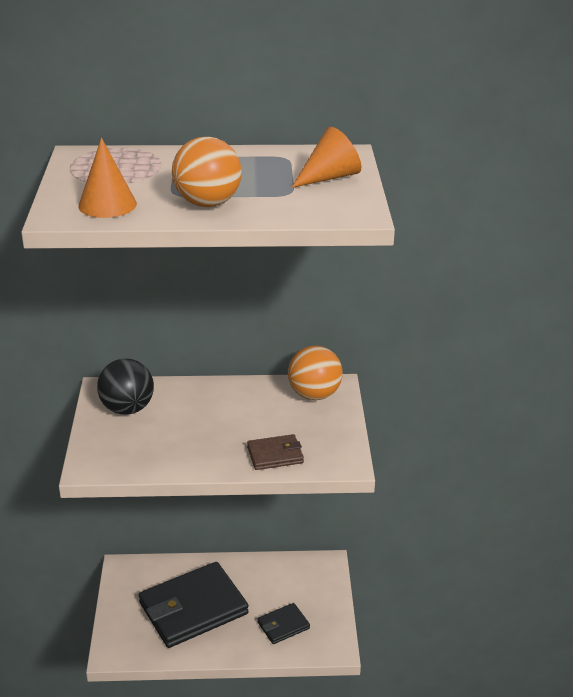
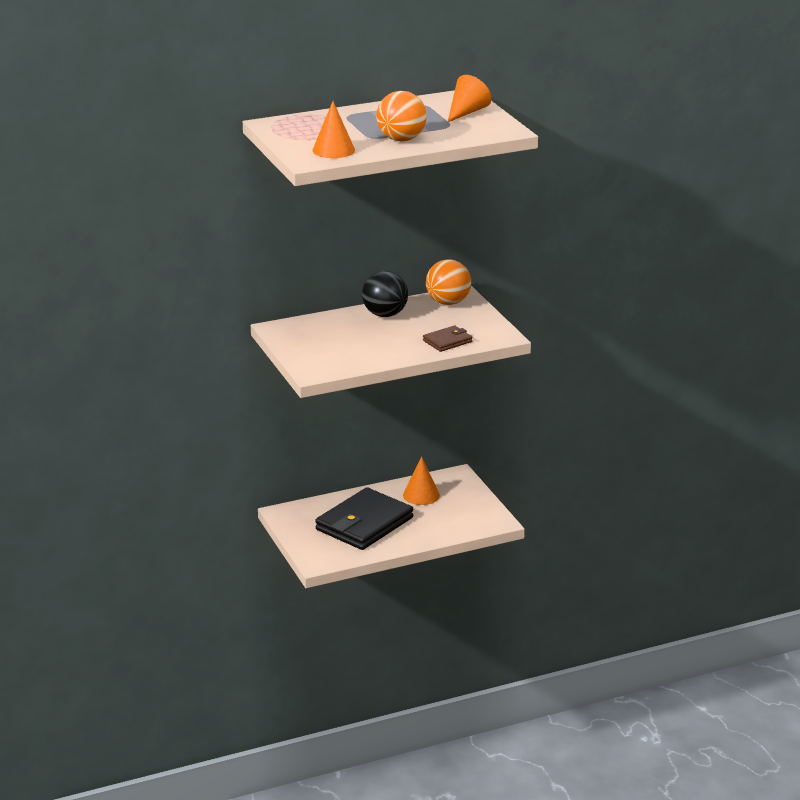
camera: 20 degrees left, 5 degrees down
(127, 409) = (308, 336): black ball -> black ball (385, 314)
(274, 583) = (421, 495): none -> orange cone
(283, 625) = (447, 518): black wallet -> none

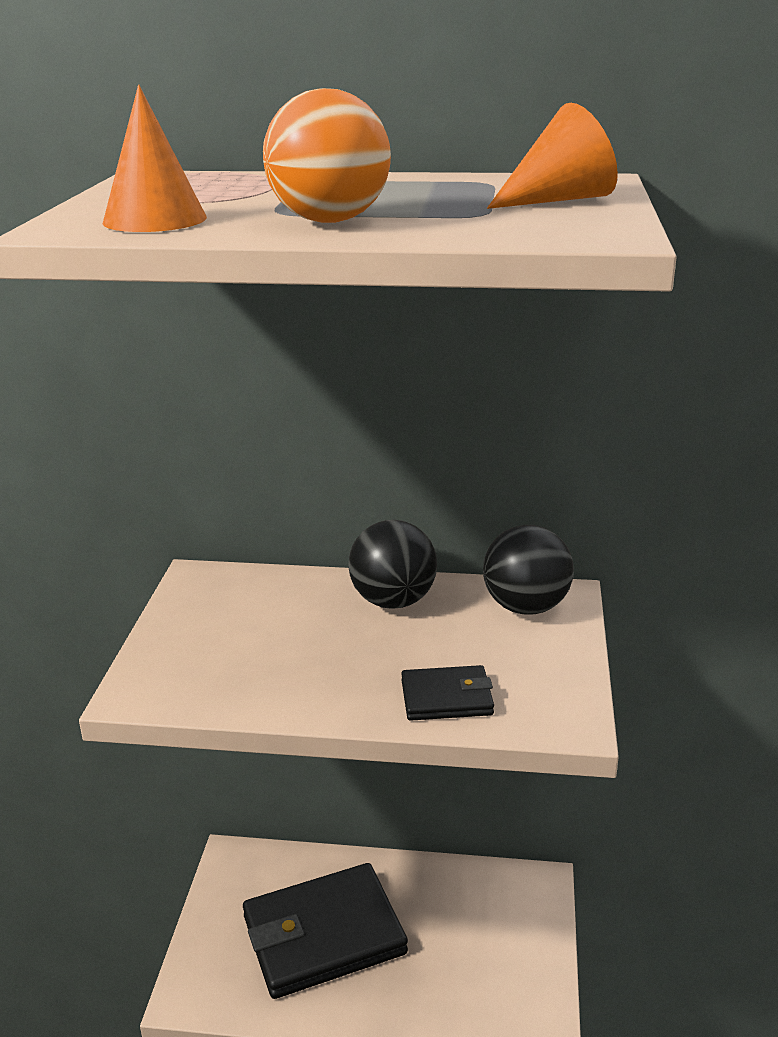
camera: 30 degrees right, 0 degrees up
(421, 495) = (455, 906): orange cone -> none
(447, 341) = (446, 697): brown wallet -> black wallet
(448, 302) = (525, 607): orange ball -> black ball

